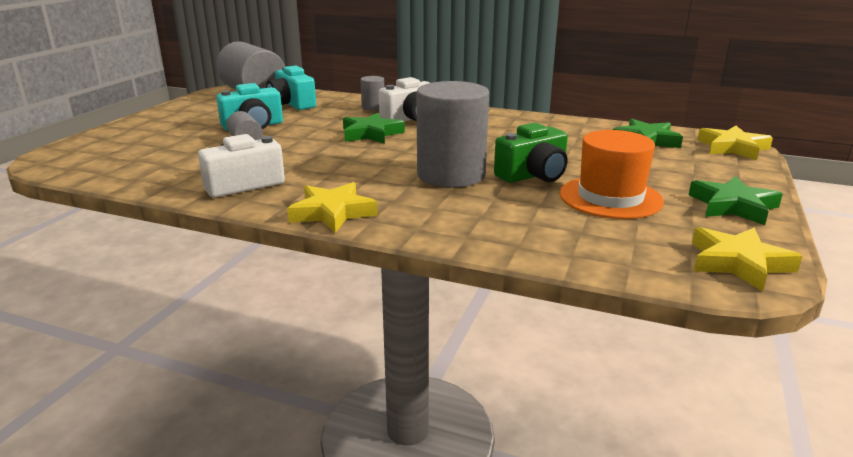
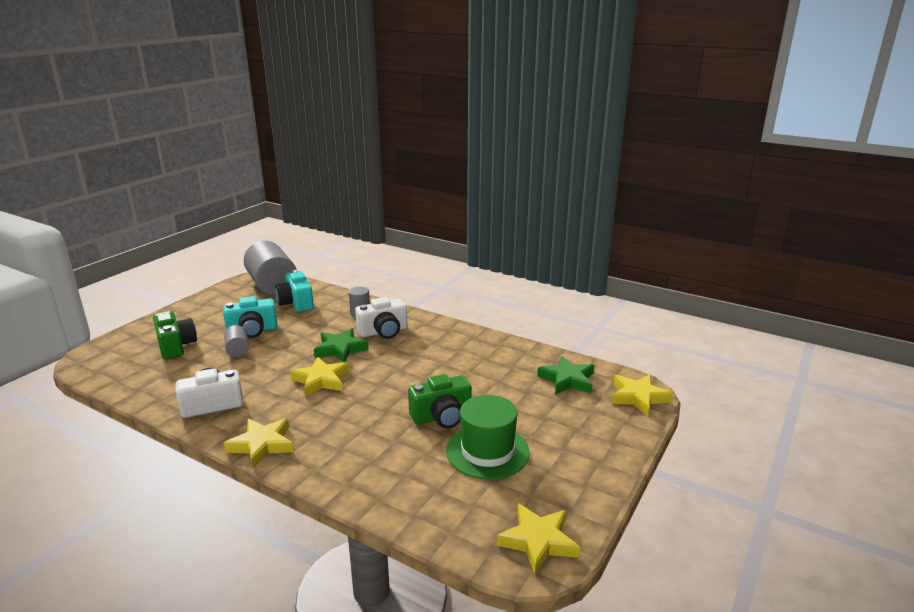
camera: 10 degrees right, 0 degrees up
(163, 142) = (176, 346): none -> green camera
(367, 157) = (321, 380): none -> yellow star
(451, 175) = (376, 409): grey cylinder -> none
(610, 197) = (487, 451): orange hat -> green hat
(733, 206) = (583, 474): green star -> none

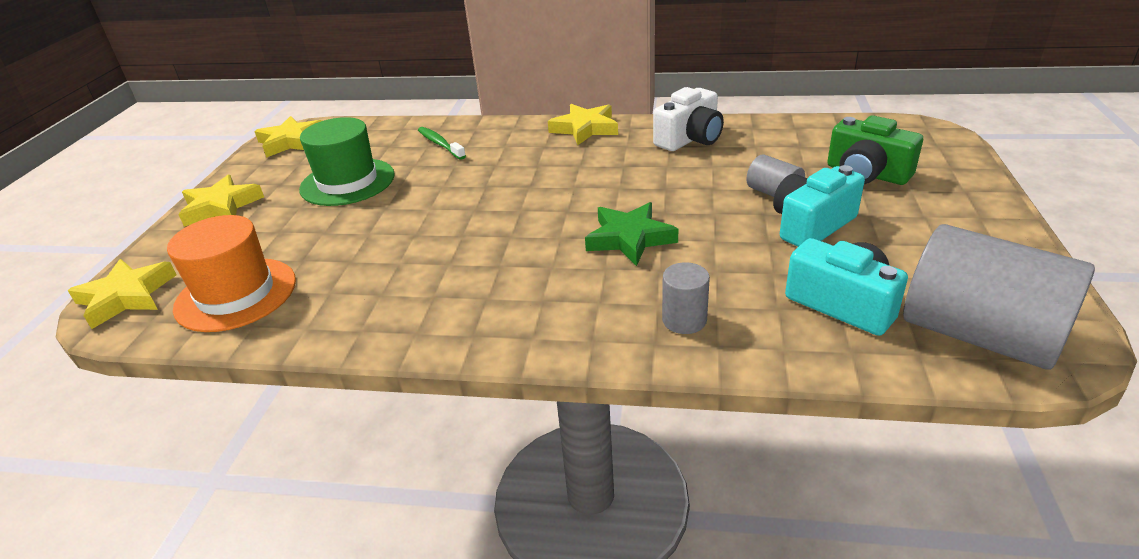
camera: 160 degrees right, 10 degrees up
(321, 380) = (602, 192): yellow star -> yellow star (221, 207)
(383, 332) = (594, 291): white camera -> none
(391, 473) = (440, 144): none -> green toothbrush
(442, 416) = (413, 198): green camera -> none
(567, 380) = (236, 294): green star -> orange hat

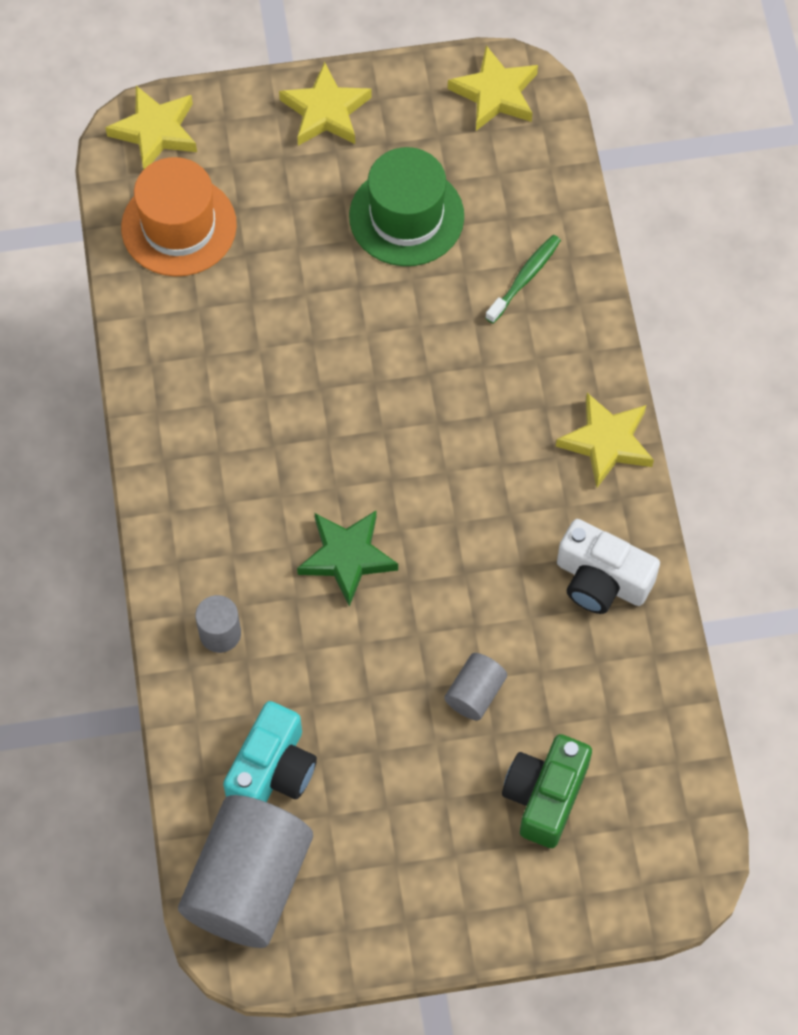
camera: 70 degrees right, 30 degrees up
(811, 225) = (410, 737): turquoise camera -> none

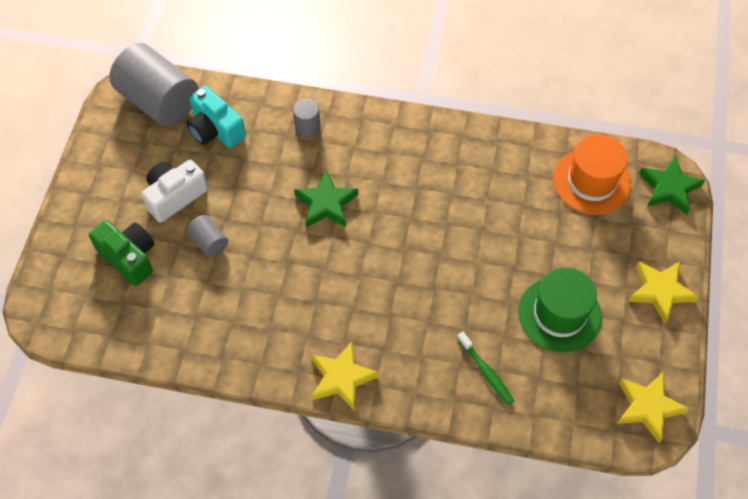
camera: 110 degrees right, 5 degrees down
(155, 131) = (669, 188): yellow star -> green star
(601, 580) = (247, 338): white camera -> white camera (175, 196)

